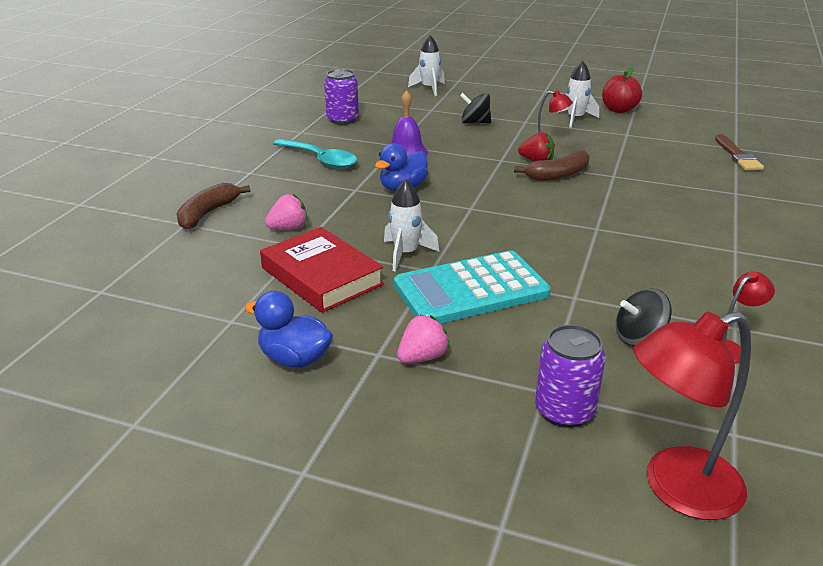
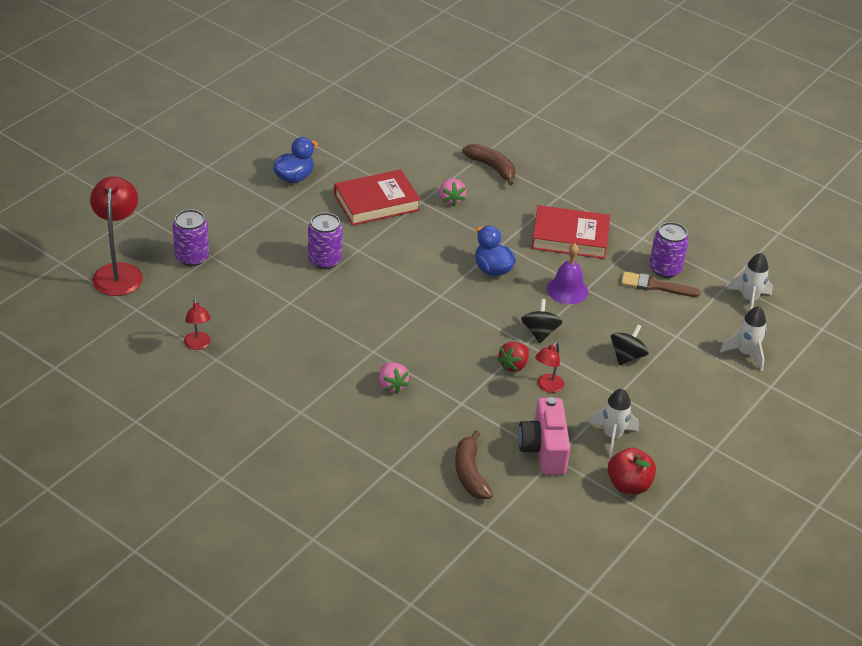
camera: 105 degrees right, 10 degrees up
(320, 160) = (570, 237): turquoise spoon -> red book
(406, 254) = (385, 244): white rocket -> white rocket (749, 299)
(422, 357) = (267, 221): pink strawberry -> pink strawberry (391, 385)
(471, 289) = (324, 260): turquoise calculator -> purple can
(558, 175) = (478, 367): brown banana -> brown banana (470, 473)
(623, 139) = (544, 449): none -> pink camera
(639, 337) = (233, 312): black spinning top -> black spinning top (540, 332)
(737, 155) = (467, 517): brown brush -> brown brush (656, 286)

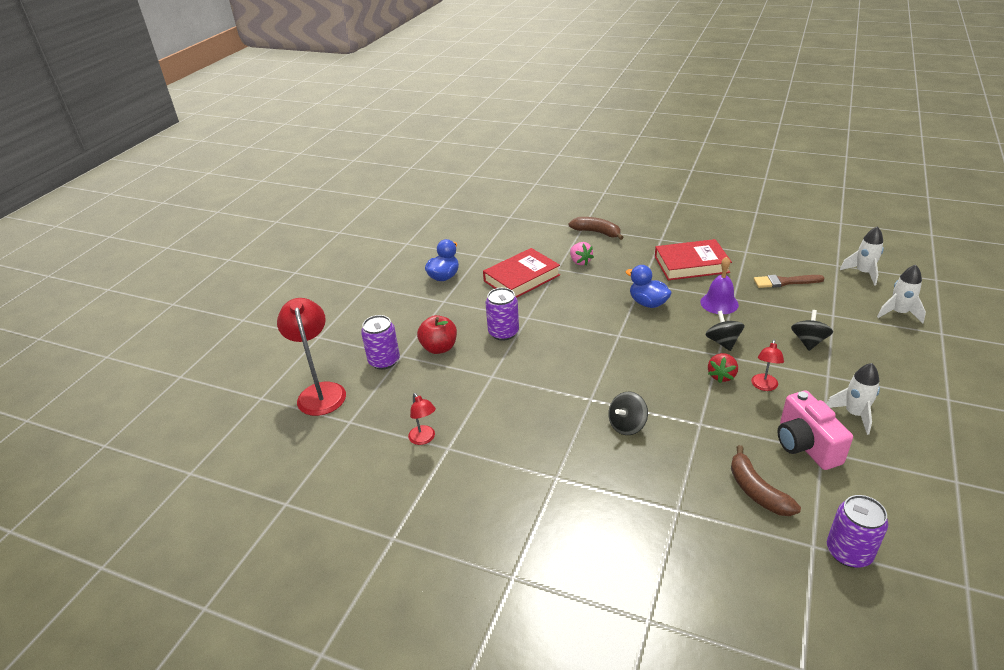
camera: 10 degrees left, 5 degrees down
(391, 385) = (627, 425): pink strawberry -> black spinning top
(628, 485) = (907, 456): red apple -> red apple (439, 348)
(665, 269) = (781, 268): purple can -> purple can (848, 552)

